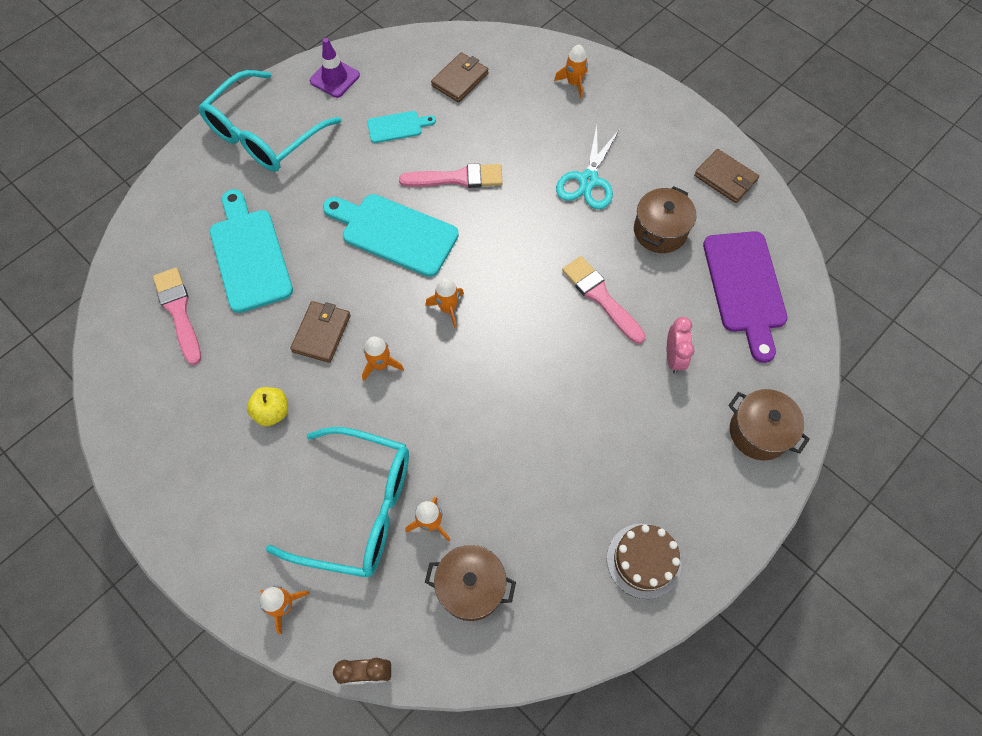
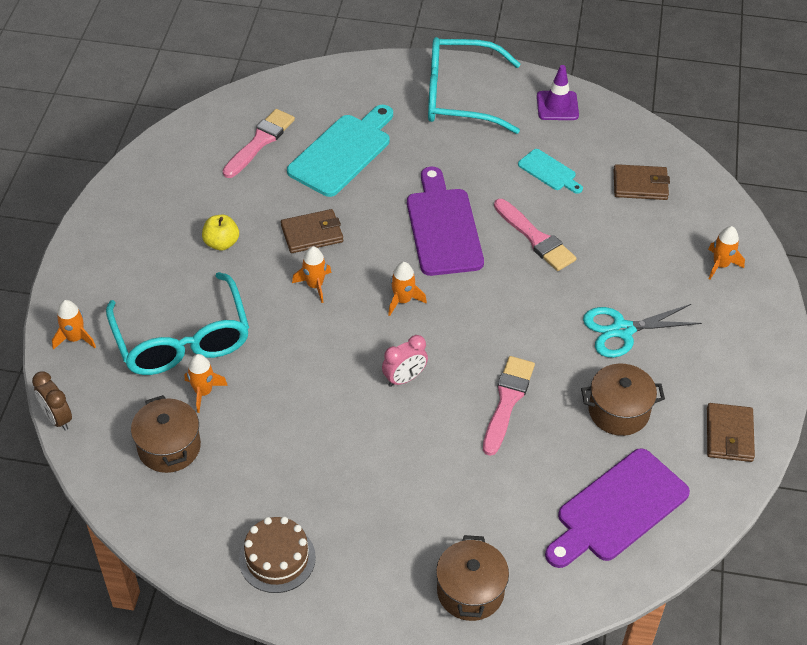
camera: 55 degrees right, 15 degrees down
(394, 233) = (443, 227): turquoise cutting board -> purple cutting board
(673, 357) = (492, 486): pink clock -> pink clock (404, 378)

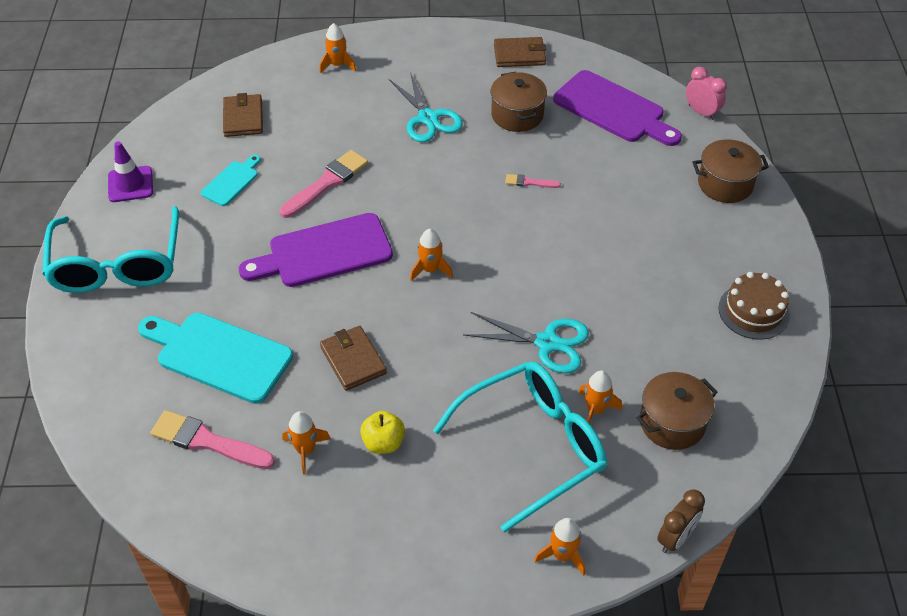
camera: 100 degrees left, 0 degrees up
(289, 372) = (547, 343): none -> turquoise scissors
(315, 285) = (427, 344): orange rocket -> orange rocket (305, 450)
(404, 378) = (526, 254): pink clock -> pink clock (701, 112)
(507, 401) = (529, 182): pink brush -> pink brush, size x0.51

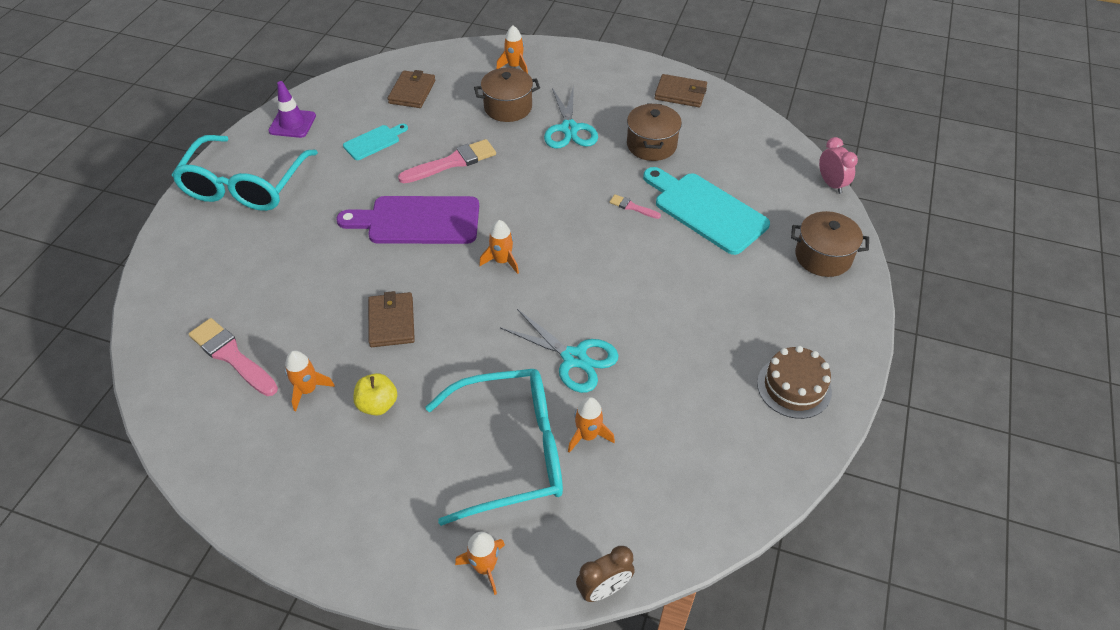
camera: 20 degrees right, 0 degrees up
(219, 355) = (282, 284): turquoise cutting board -> turquoise cutting board (706, 210)
(613, 109) = (745, 161): purple cutting board -> none
(672, 423) = (657, 472): brown pot -> brown pot (508, 107)

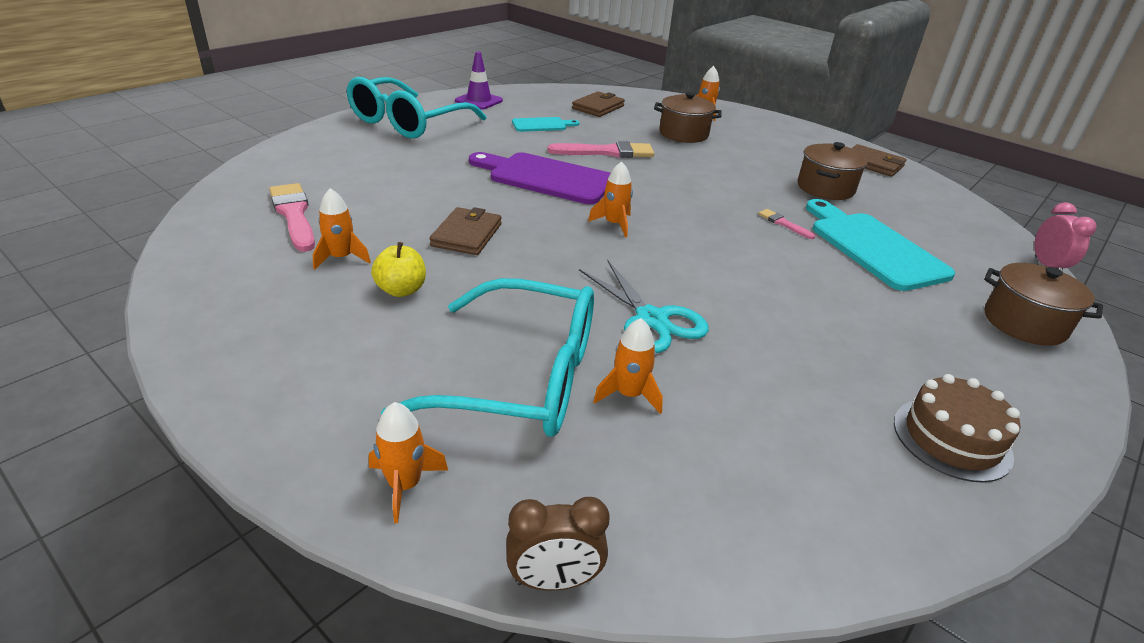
camera: 20 degrees right, 15 degrees down
(569, 129) = (739, 159): turquoise scissors -> none

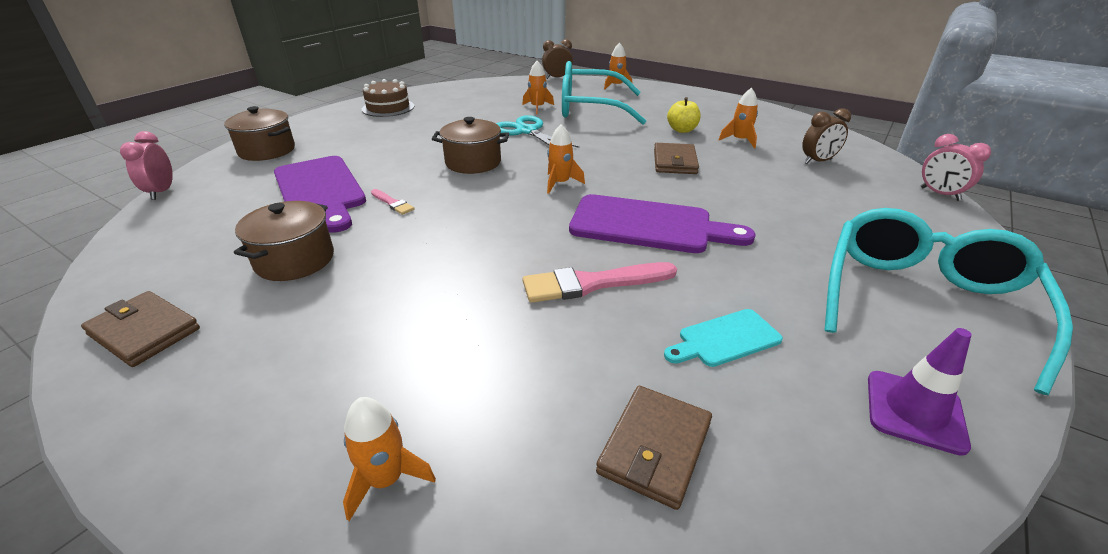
camera: 175 degrees right, 0 degrees up
(244, 169) = (940, 194): none -> pink clock
(294, 215) = (817, 161): pink brush -> brown clock
(683, 134) = (463, 363): brown pot -> brown pot (473, 162)
(873, 247) = (320, 190): turquoise cutting board -> purple cutting board

